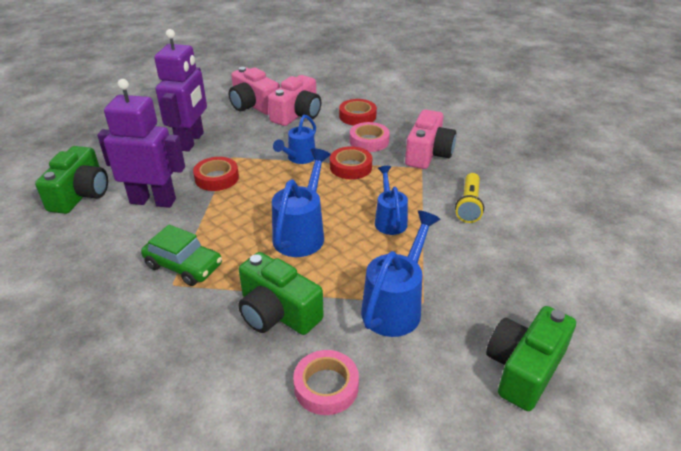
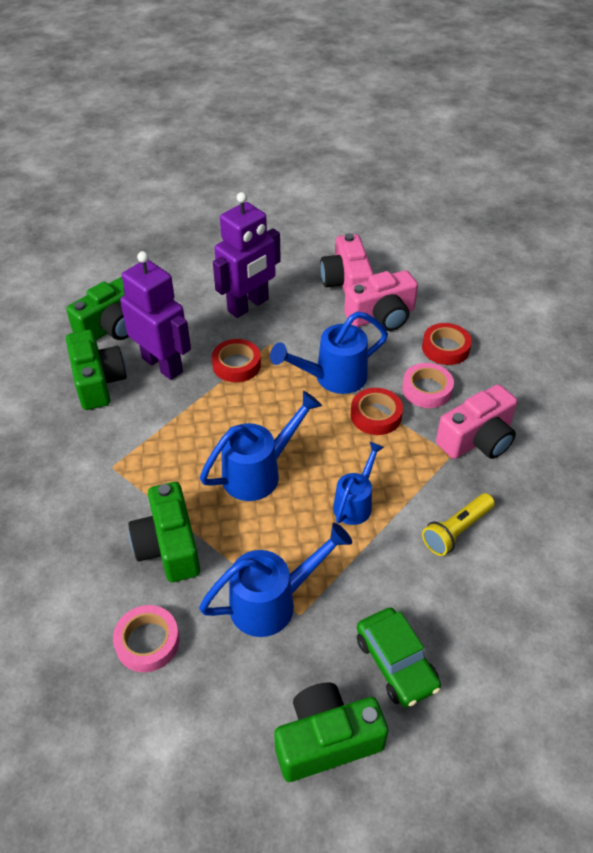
camera: 35 degrees right, 10 degrees up
(102, 234) = (98, 381): none -> green camera
(184, 265) = (134, 452): green car -> green car (396, 663)
(299, 158) = (333, 378): blue watering can -> blue watering can, size x1.53

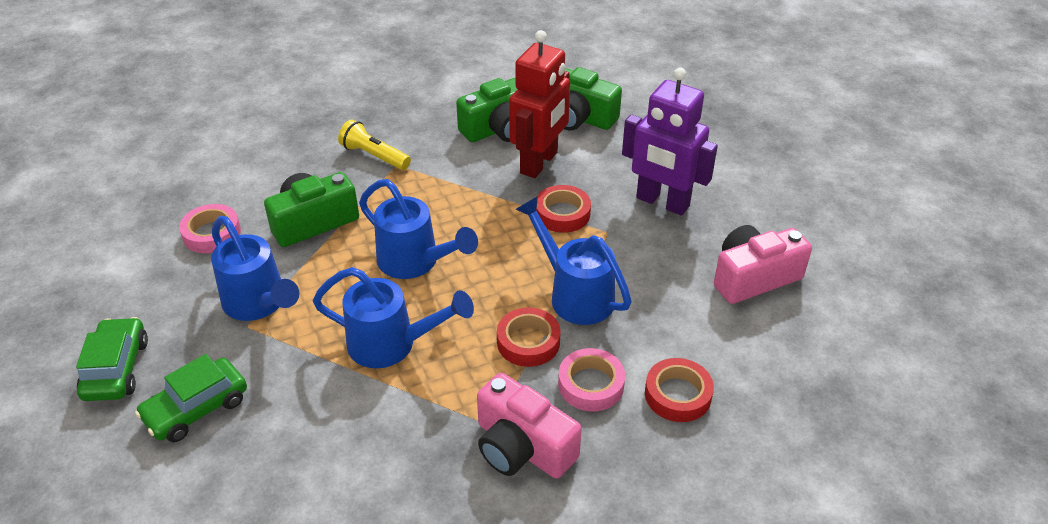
camera: 75 degrees right, 5 degrees down
(162, 365) = (539, 163): purple robot -> red robot
(326, 740) = (116, 369): green camera -> green car
(355, 503) = (391, 344): blue watering can -> blue watering can, size x1.53
(382, 316) = (707, 321): pink camera -> none
(456, 531) = (371, 440): yellow flashlight -> yellow flashlight (374, 156)

